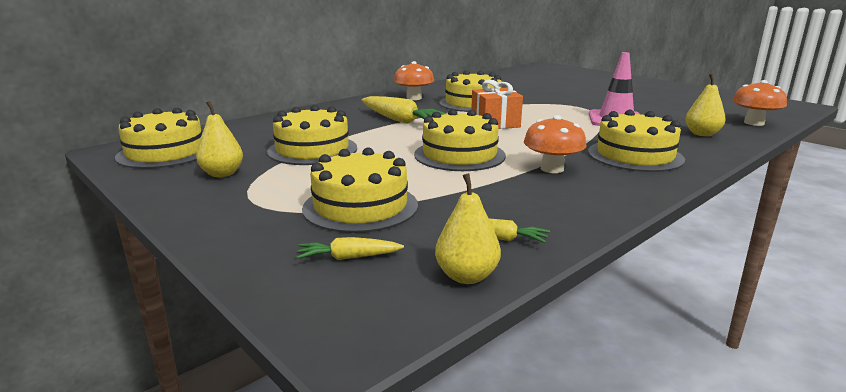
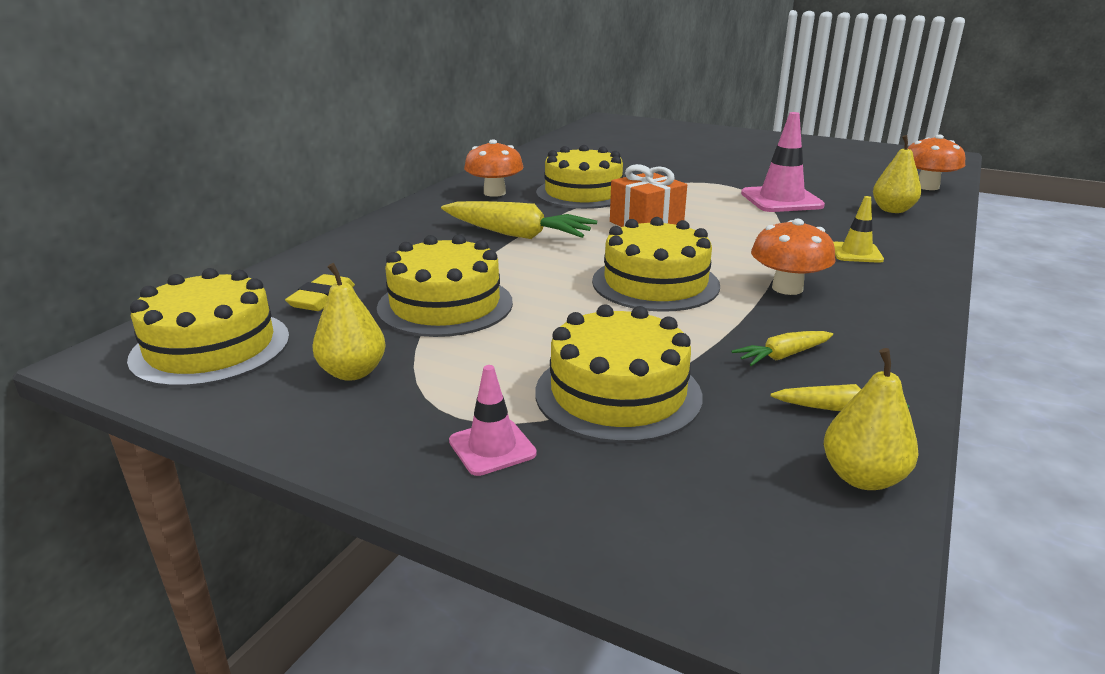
camera: 20 degrees left, 5 degrees up
(248, 138) = (322, 298): none -> yellow eraser
(253, 219) = (492, 447): none -> pink traffic cone
(348, 257) = (692, 483): yellow carrot -> yellow carrot (782, 356)
(635, 155) = (856, 253): yellow cake -> yellow traffic cone

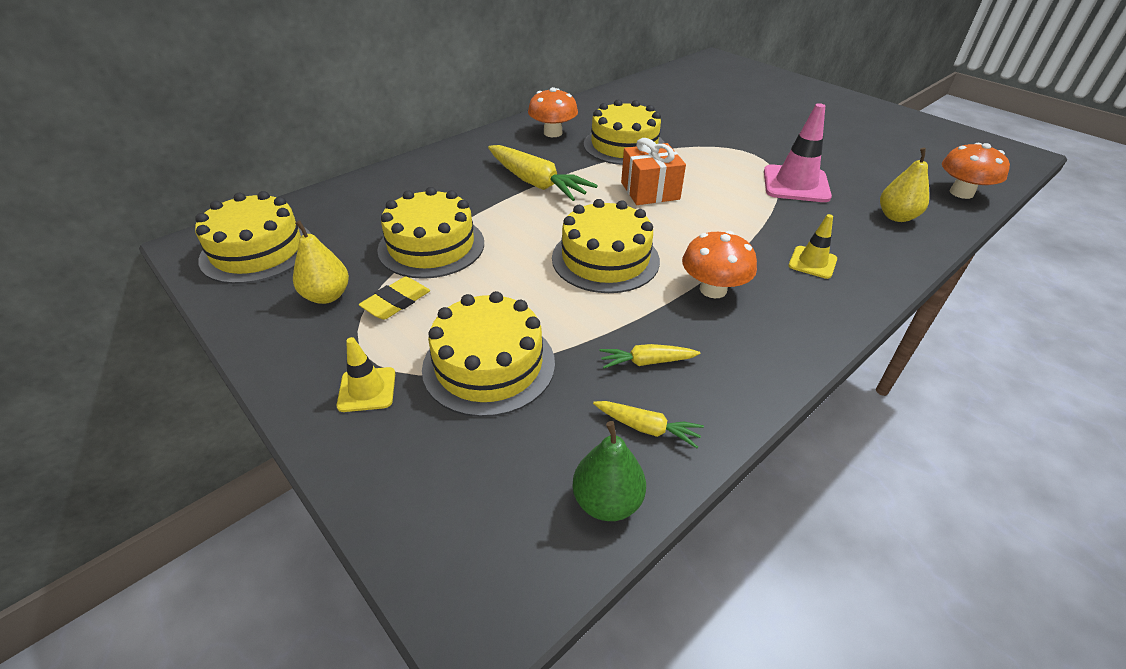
camera: 20 degrees right, 15 degrees up
(322, 298) = (354, 220): yellow eraser -> yellow eraser (396, 302)
(492, 447) = (367, 389): pink traffic cone -> yellow traffic cone
(862, 477) = (607, 501): yellow pear -> green pear

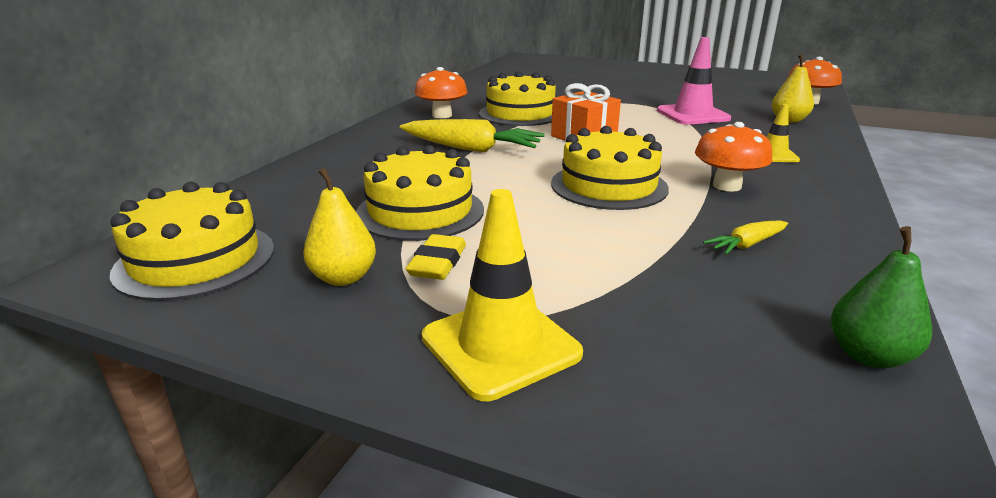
camera: 25 degrees left, 15 degrees down
(367, 389) = (500, 345): yellow traffic cone -> yellow traffic cone, size x1.76
(489, 365) = (607, 286): yellow cake -> none
(647, 428) = (817, 290): yellow carrot -> none

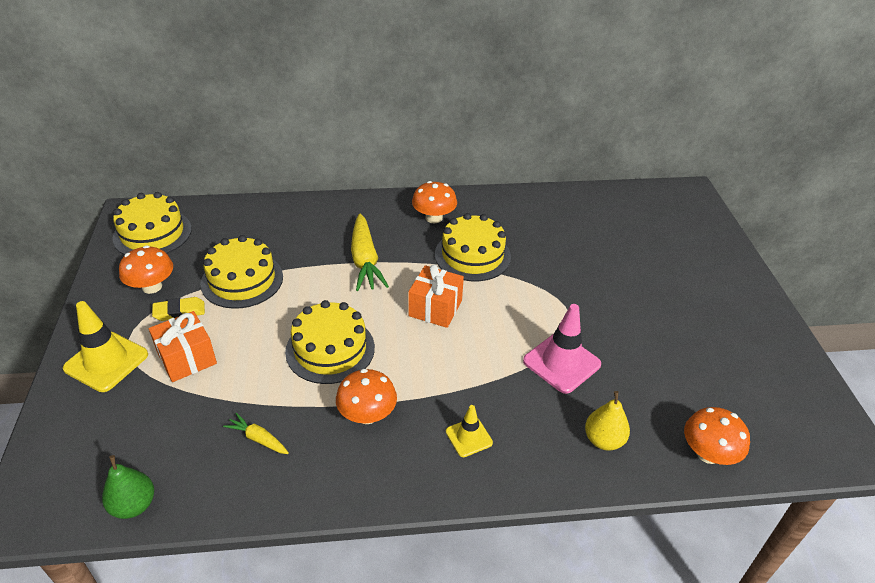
camera: 60 degrees right, 15 degrees up
(343, 277) = (152, 287): yellow pear -> orange mushroom
(554, 271) = (187, 358): none -> orange gift

